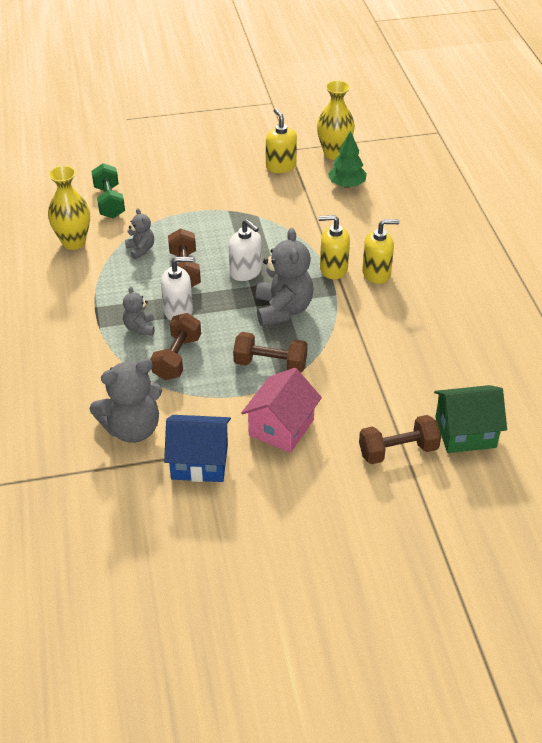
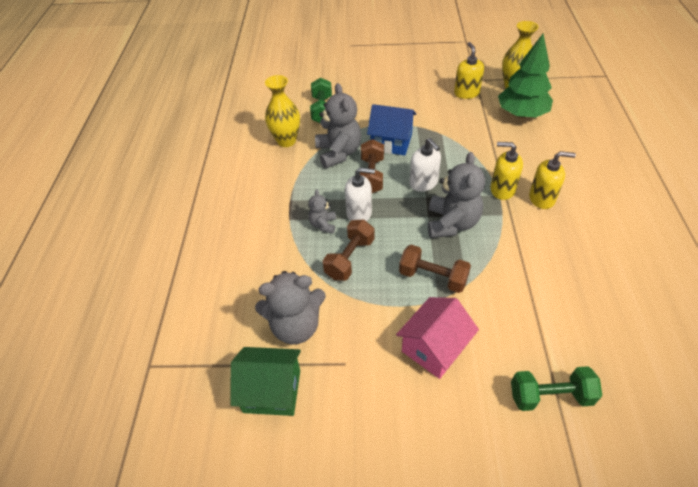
camera: 15 degrees right, 5 degrees up
(141, 249) = (338, 153): grey teddy bear -> grey teddy bear, size x1.90
(199, 461) = (350, 373): blue house -> blue house (391, 142)
(346, 185) = (521, 114): green tree -> green tree, size x1.59
(398, 451) = (550, 396): brown dumbbell -> green dumbbell
(465, 432) = (623, 386): green house -> green house (272, 391)

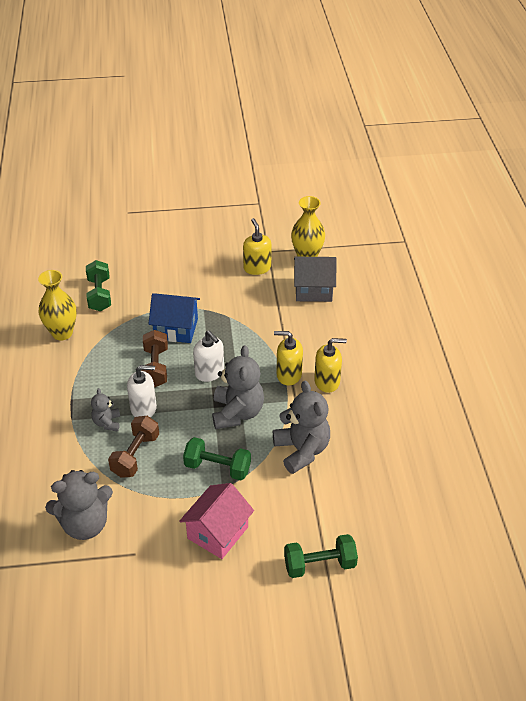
camera: 10 degrees left, 5 degrees down
(272, 391) = (66, 584): green house -> none
(338, 153) = (120, 344): grey teddy bear -> grey teddy bear (302, 450)
(433, 277) = (217, 467): brown dumbbell -> green dumbbell
(521, 114) = (313, 290): green tree -> grey house

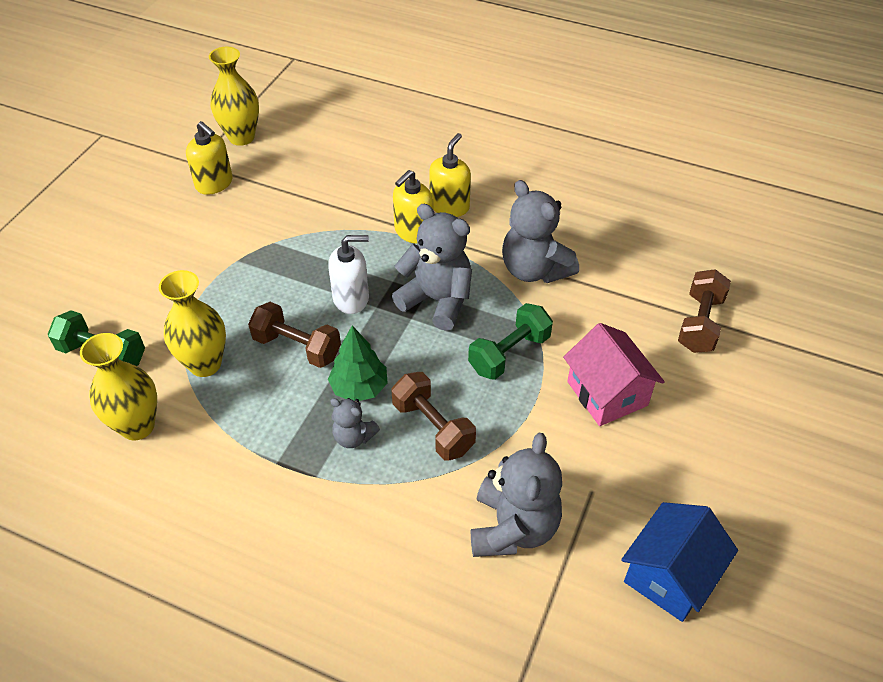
camera: 60 degrees left, 5 degrees up
(118, 336) = (205, 364): none -> yellow vase
(144, 408) = (359, 387): white soap dispenser -> green tree
(176, 329) = (247, 300): blue house -> blue house (670, 575)
(257, 268) = (214, 184): yellow soap dispenser -> yellow soap dispenser turned 150 degrees counterclockwise
(302, 450) = (534, 270): grey teddy bear -> grey teddy bear turned 135 degrees counterclockwise
(313, 290) = (299, 155): grey house -> none
(319, 564) = (700, 323): green dumbbell -> brown dumbbell

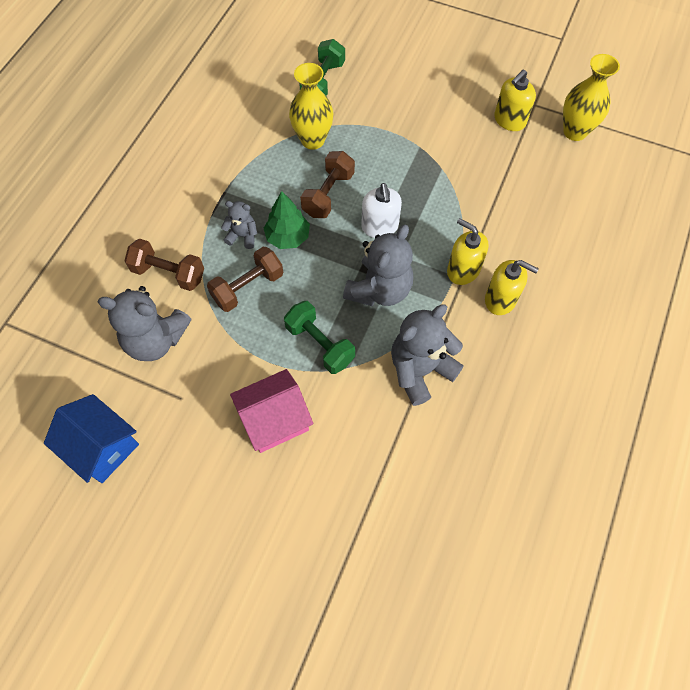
camera: 90 degrees right, 15 degrees up
(137, 426) = (260, 111): yellow vase -> none
(353, 437) = (242, 236): grey teddy bear -> grey teddy bear turned 75 degrees clockwise
(700, 323) = (355, 516): brown dumbbell -> brown dumbbell (168, 273)

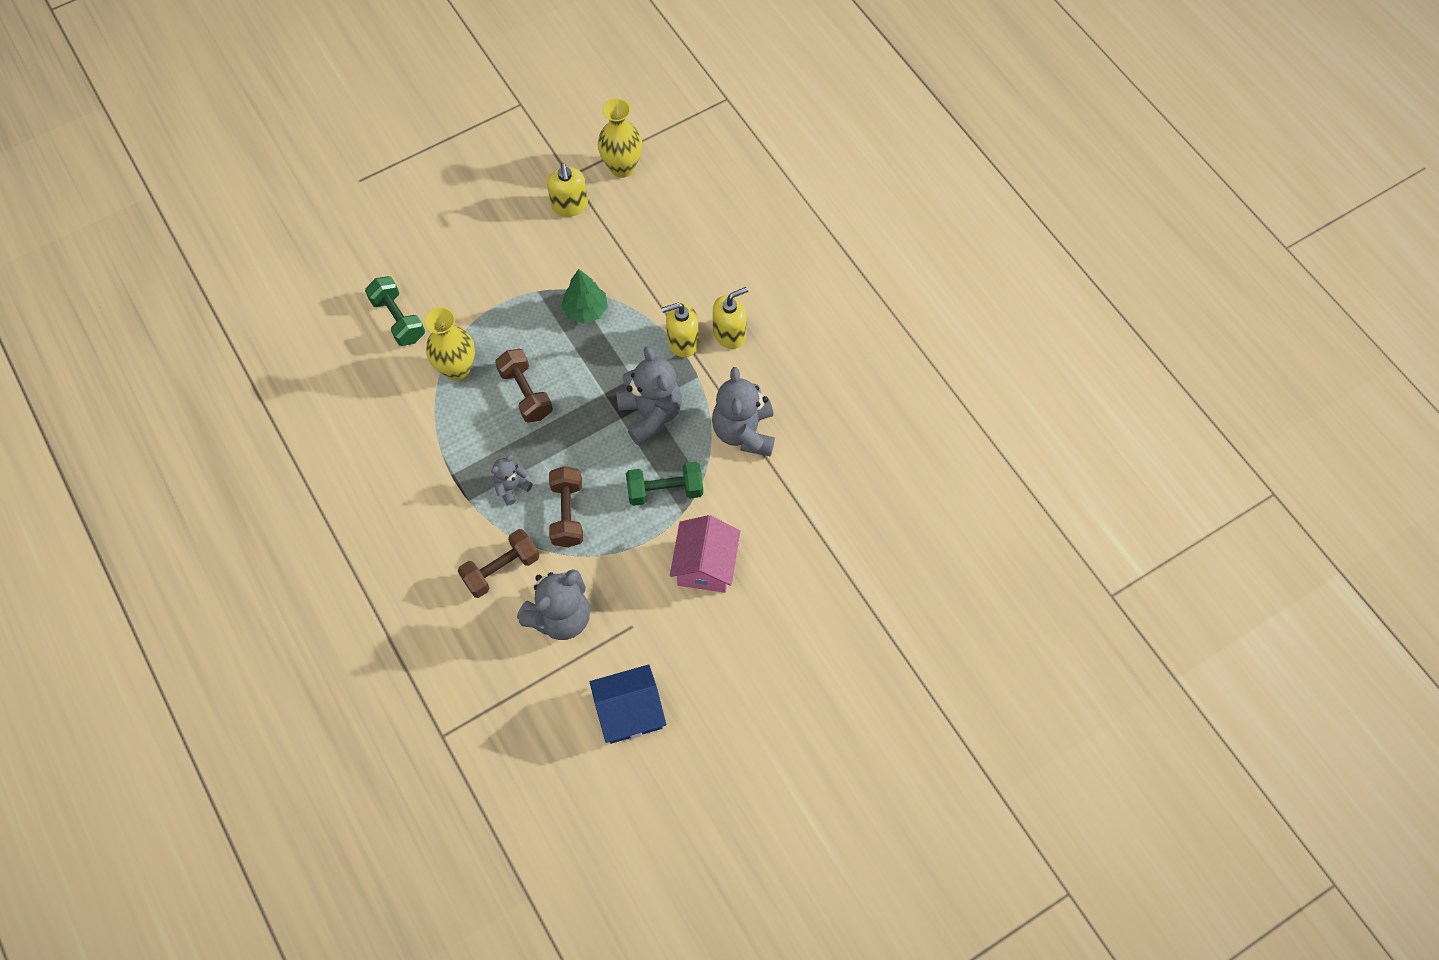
camera: 55 degrees left, 0 degrees up
(288, 237) = (543, 452): green tree -> green tree (585, 310)
(380, 227) = (592, 375): white soap dispenser -> none

